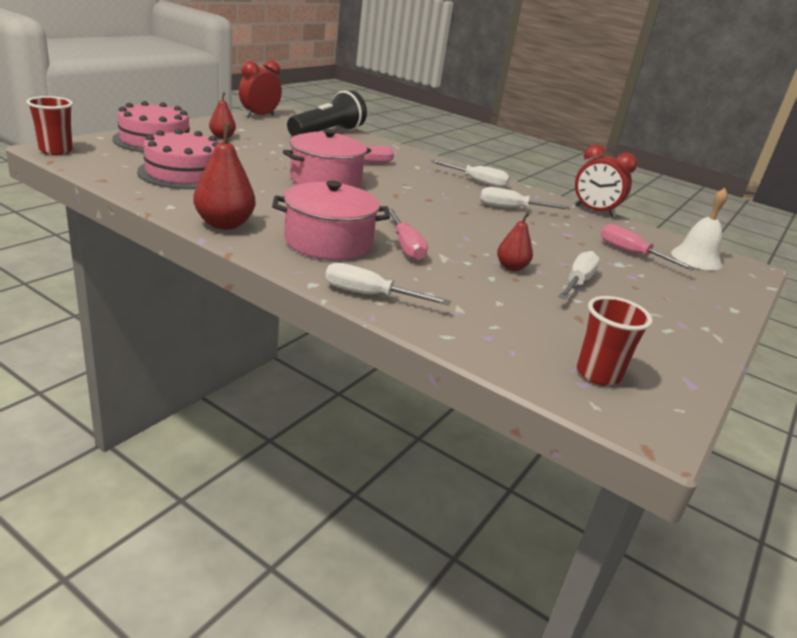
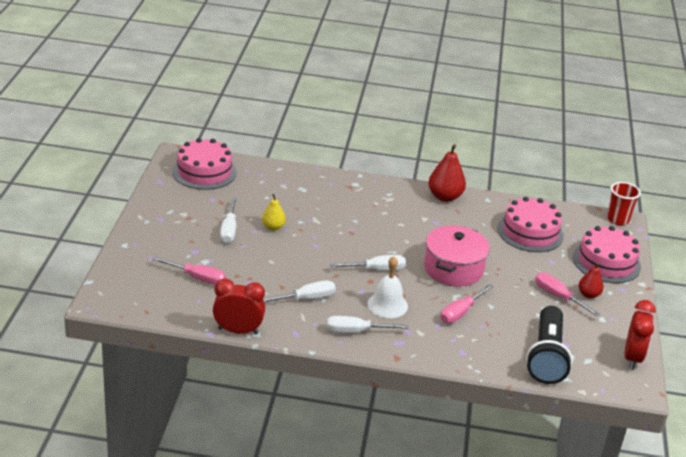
camera: 155 degrees right, 5 degrees up
(328, 242) = (383, 206): pink pot -> none
(369, 295) = (329, 178): white screwdriver -> white screwdriver (376, 269)
(406, 246) = (342, 220): pink screwdriver -> pink screwdriver (558, 296)
(511, 267) = (273, 227): red pear -> yellow pear
(598, 374) = (204, 172): red cup -> pink cake
(696, 258) = (145, 294): white bell -> white bell (387, 305)

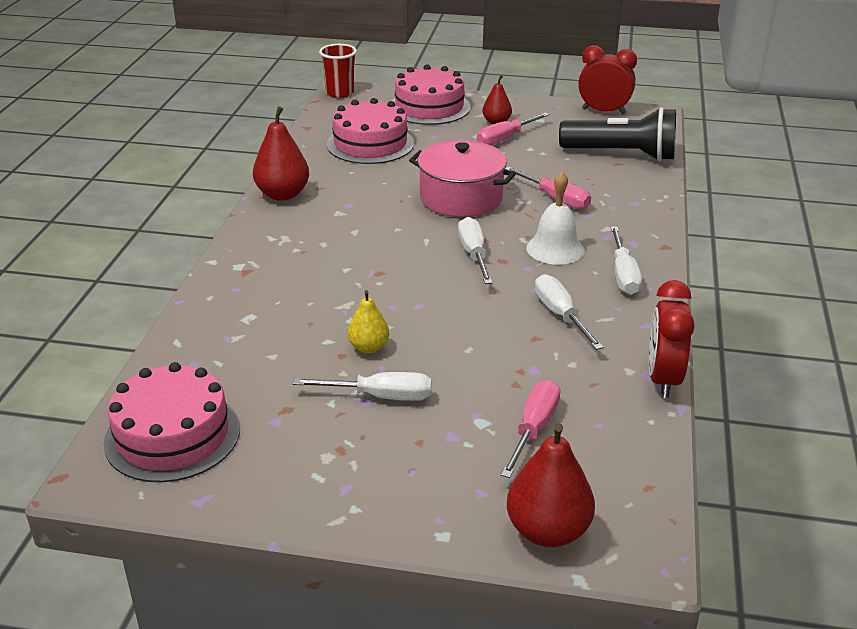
camera: 85 degrees left, 0 degrees up
(121, 275) = (547, 531): none -> red pear

